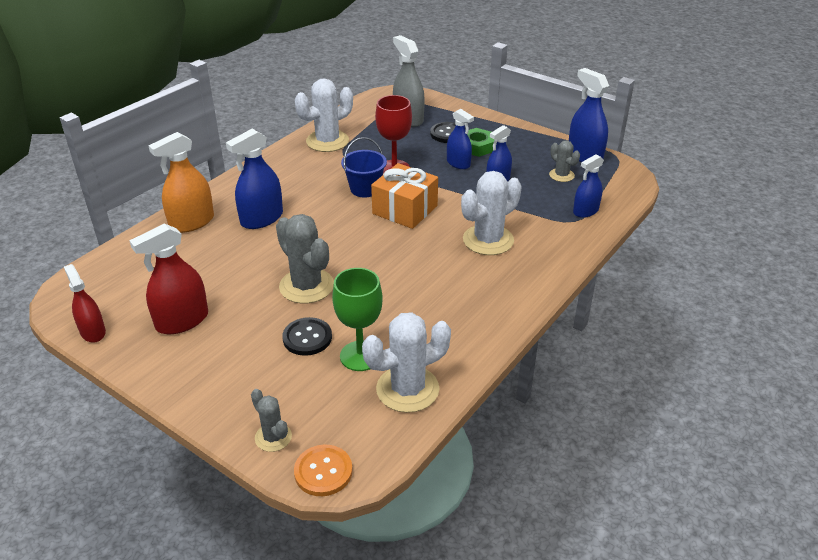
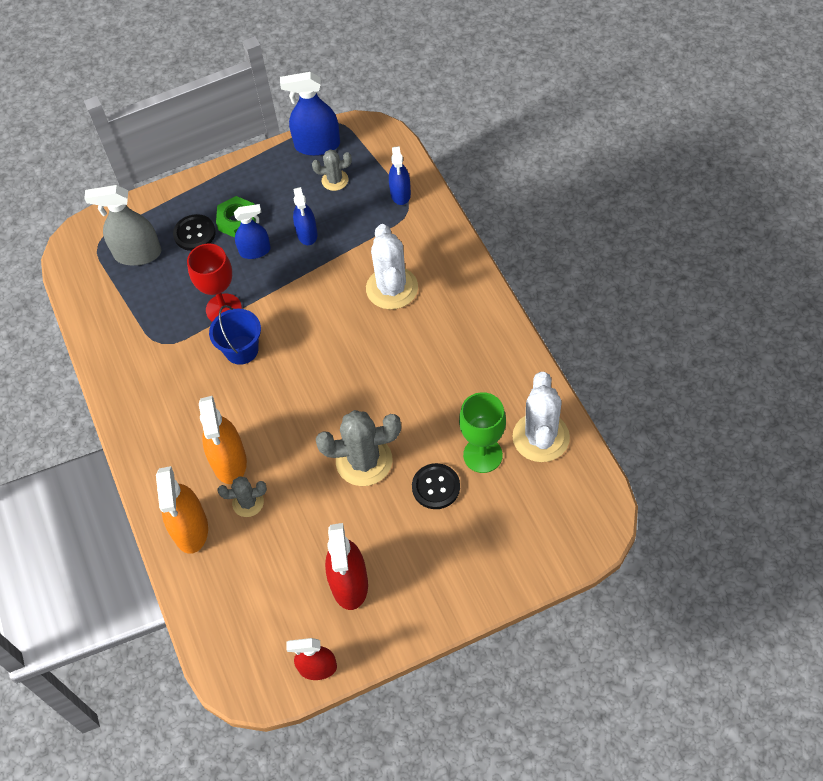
camera: 55 degrees left, 20 degrees up
(261, 219) = (229, 461): blue spray bottle -> orange spray bottle
(273, 437) = (539, 556): grey cactus -> grey cactus (248, 503)
(323, 471) = (594, 532): orange button -> none
(327, 141) = (125, 347): white cactus -> none
(405, 210) = (300, 331): orange gift -> none

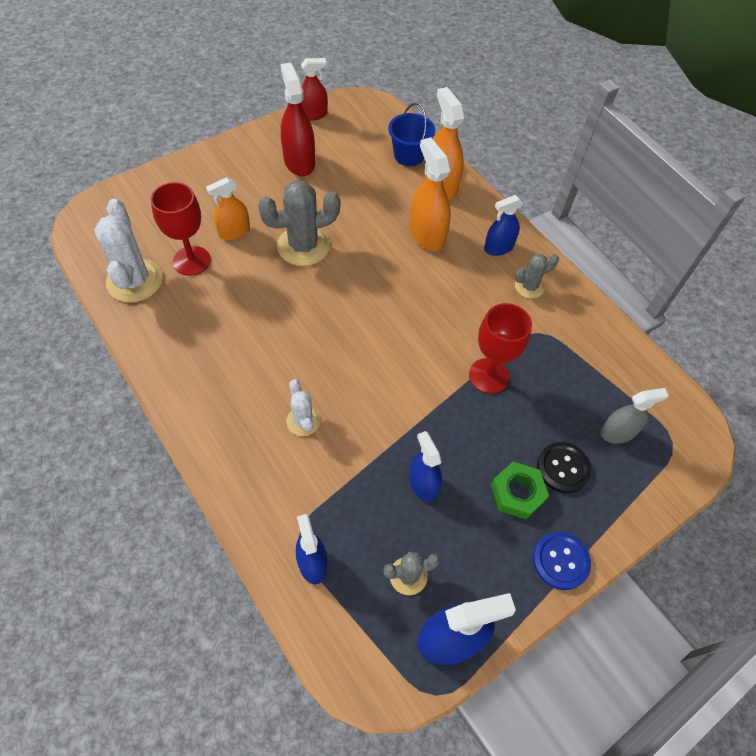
camera: 160 degrees right, 0 degrees up
(138, 254) = (617, 432): grey spray bottle -> grey spray bottle, size x0.65
(225, 178) = (560, 561): none -> blue button
(241, 350) = (452, 334): blue bucket -> blue bucket (409, 155)
(248, 503) = (399, 206): grey cactus -> grey cactus (529, 287)
(255, 251) = (479, 452): blue spray bottle -> blue spray bottle (498, 247)
(392, 288) = (303, 421): white cactus -> white cactus, size x0.55
(436, 487) = (234, 232): black button -> orange spray bottle
(482, 455) = (192, 261): green goblet -> red goblet

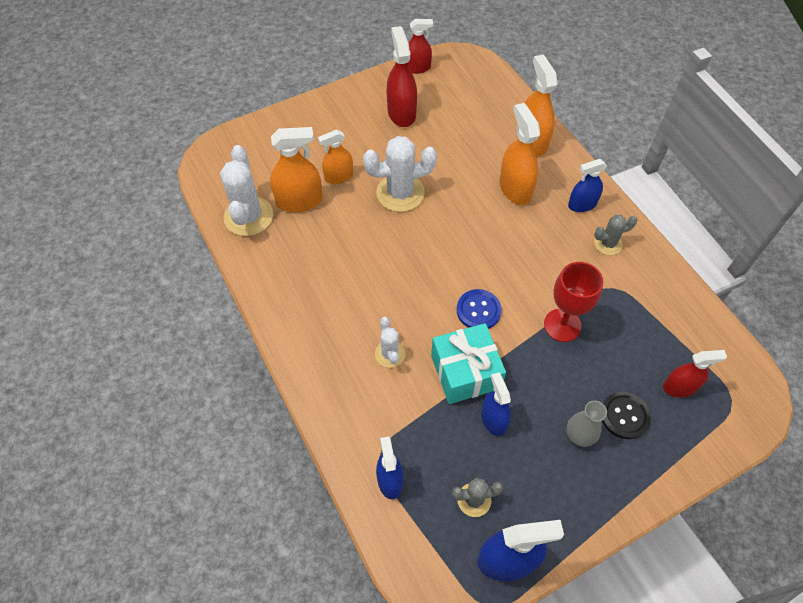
camera: 10 degrees right, 0 degrees up
(192, 261) = (299, 201): red goblet -> orange spray bottle
(303, 246) = (400, 193): grey cactus -> white cactus
(388, 434) = (465, 372): none -> turquoise gift
(409, 155) = (504, 111): blue bucket -> none
(517, 493) = (579, 435): green nut -> grey vase
(560, 561) = (614, 500): blue button -> blue button (478, 310)
(617, 432) = (679, 387): grey spray bottle -> red spray bottle

